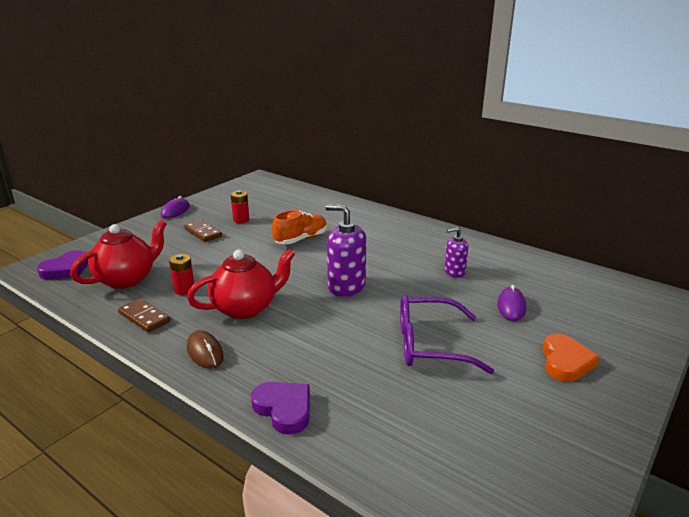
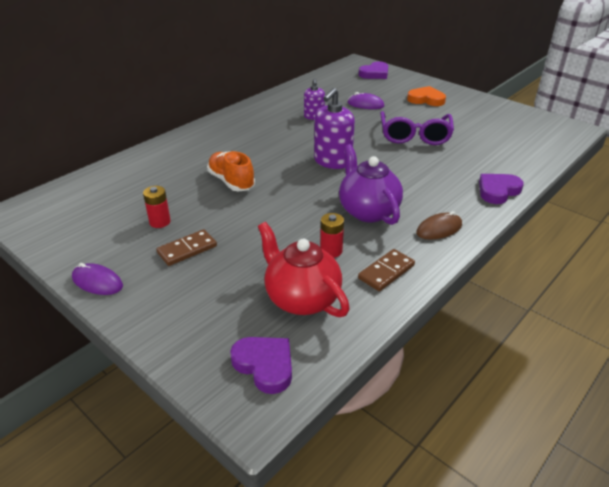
camera: 85 degrees left, 10 degrees up
(245, 308) = (368, 211): red teapot -> purple teapot
(635, 315) = (375, 74): none -> purple heart

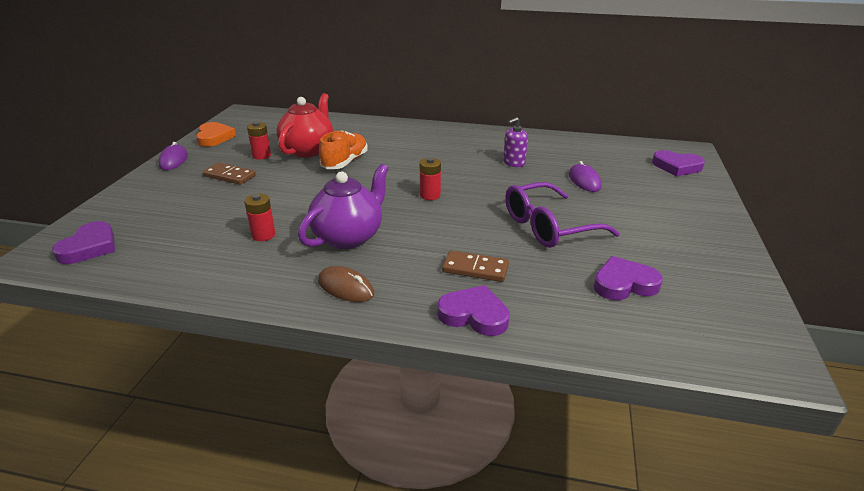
camera: 60 degrees right, 5 degrees down
(301, 299) = (182, 240): red teapot -> red teapot (308, 150)
(332, 161) = (430, 195): purple soap dispenser -> red battery
(386, 272) = (243, 272): brown domino -> brown domino (475, 269)
(426, 99) = (661, 213): orange heart -> orange heart (214, 137)
(492, 137) = (624, 284): none -> purple heart

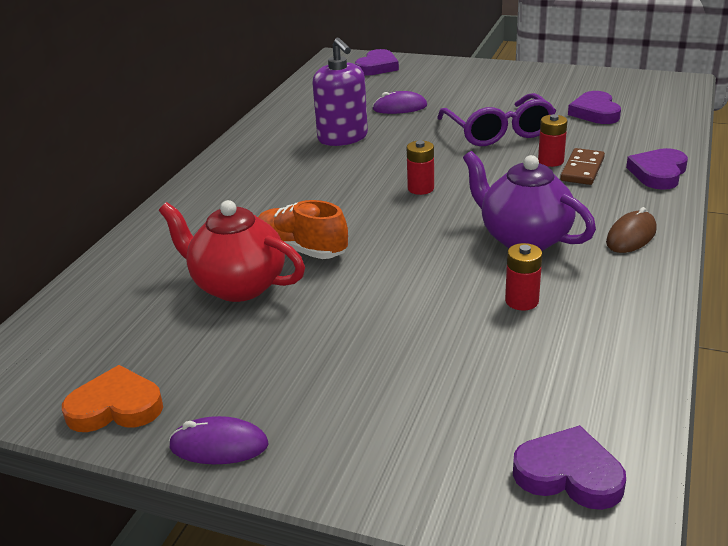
camera: 80 degrees left, 0 degrees up
(230, 176) = (318, 358): brown domino -> none
(261, 156) = (242, 333): red battery -> red battery (550, 161)
(513, 163) = (343, 138): purple soap dispenser -> purple soap dispenser, size x1.69

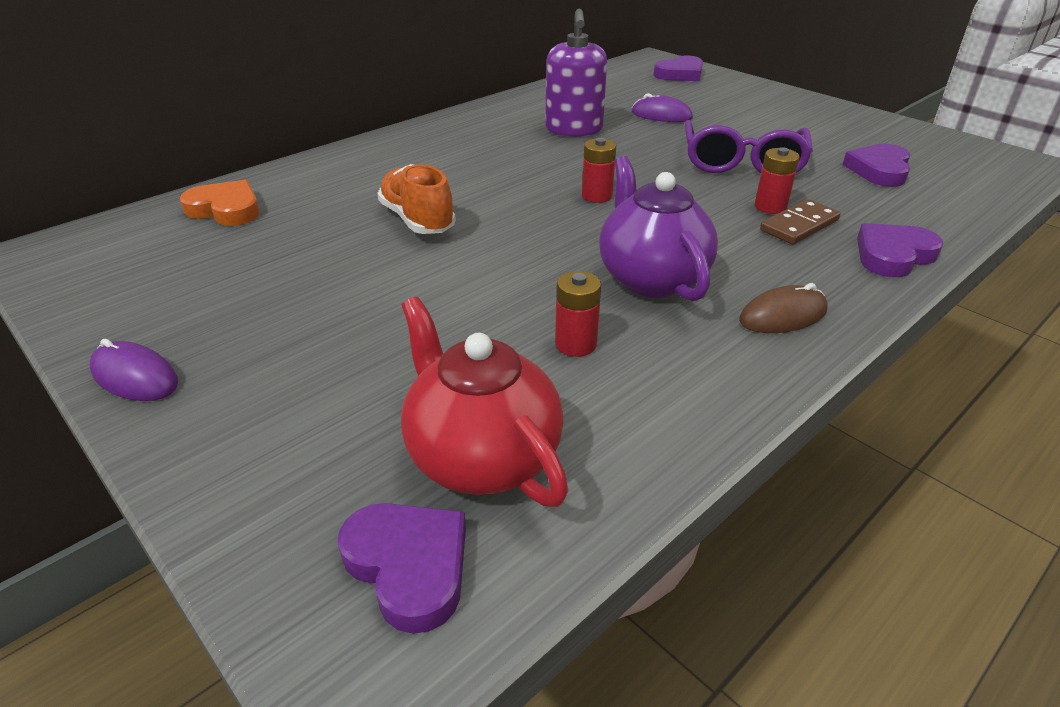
camera: 25 degrees right, 5 degrees up
(116, 407) = (105, 307): orange heart -> orange heart (226, 209)
(238, 286) = (326, 235): red teapot -> red teapot (482, 457)

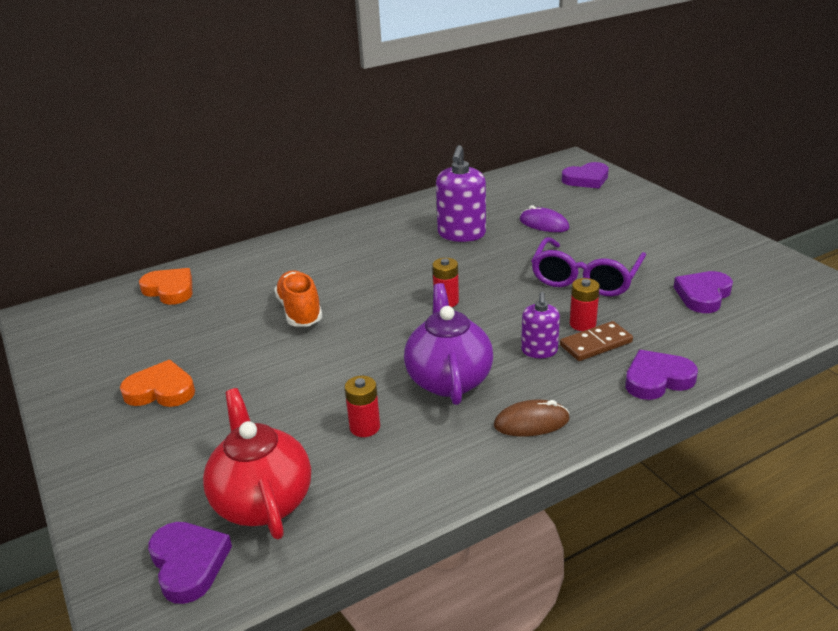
camera: 15 degrees right, 5 degrees down
(135, 376) = (73, 416): purple mouse -> none
(262, 329) = (161, 390): none -> orange heart
(740, 238) = (539, 351): none -> purple soap dispenser

